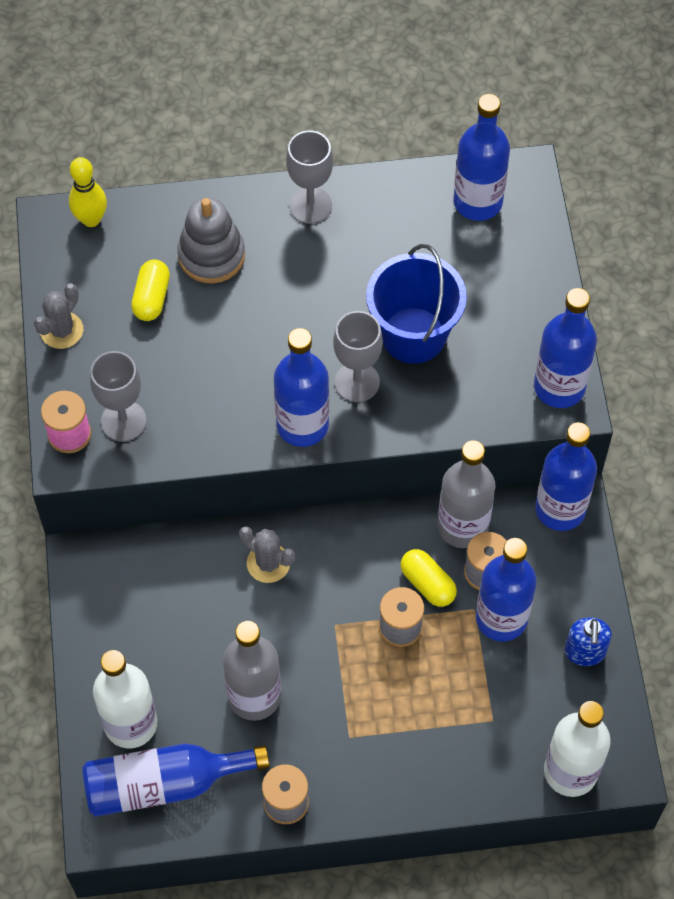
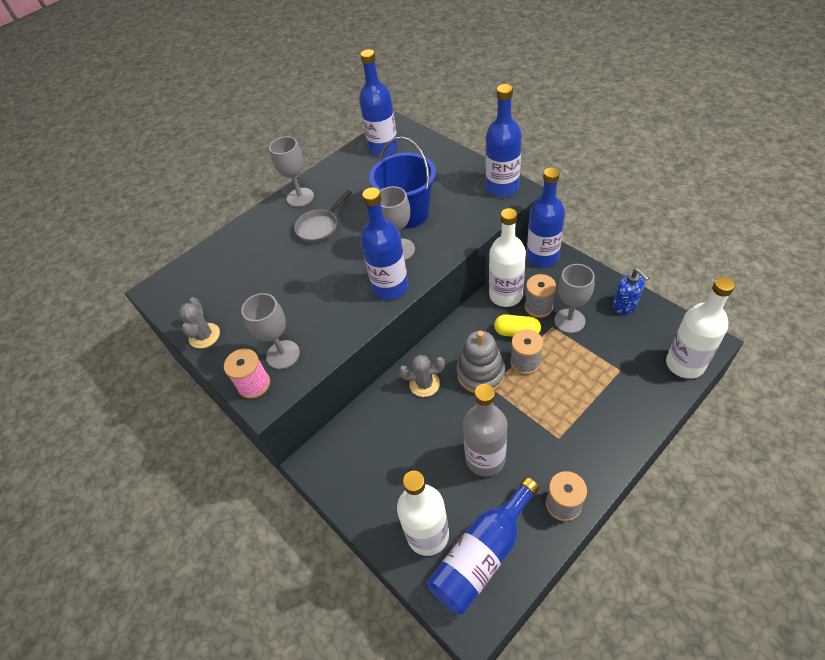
camera: 30 degrees left, 10 degrees down
(91, 219) = (179, 275): yellow bowling pin -> none
(152, 298) = (247, 286): yellow capsule -> none
(211, 255) = (265, 248): grey stacking toy -> grey stacking toy (480, 373)
(296, 273) = (320, 227): none -> grey pan
(463, 526) = (505, 295): grey bottle -> white bottle
(501, 618) = (569, 321): blue bottle -> grey goblet

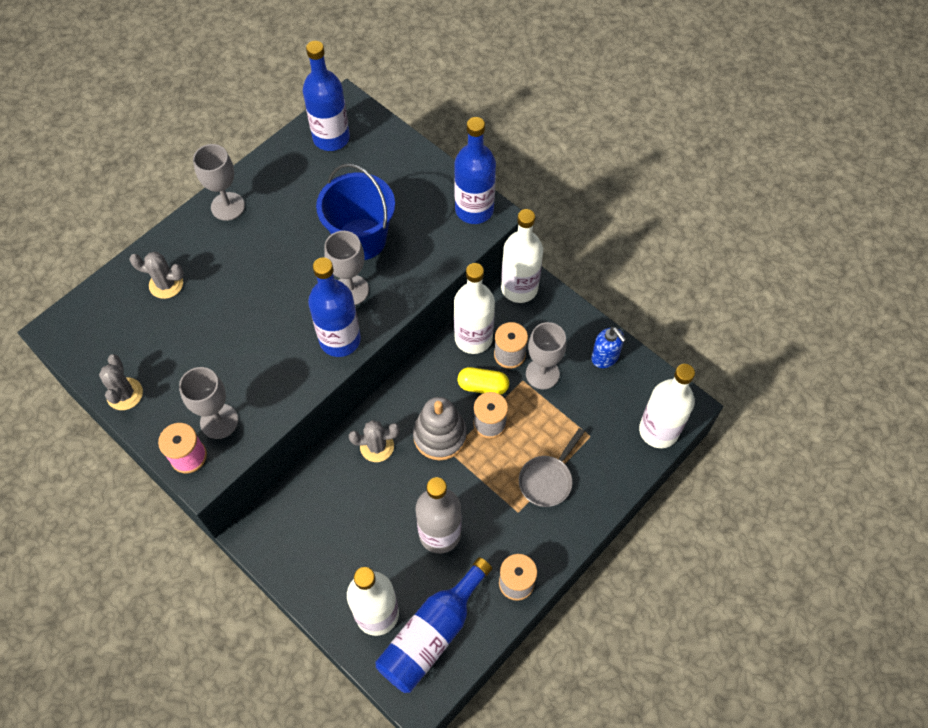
camera: 10 degrees left, 10 degrees up
(247, 253) = (166, 284): none -> grey cactus
(320, 227) = (254, 252): grey pan -> grey pan (547, 479)
(542, 256) = (519, 288): blue bottle -> white bottle

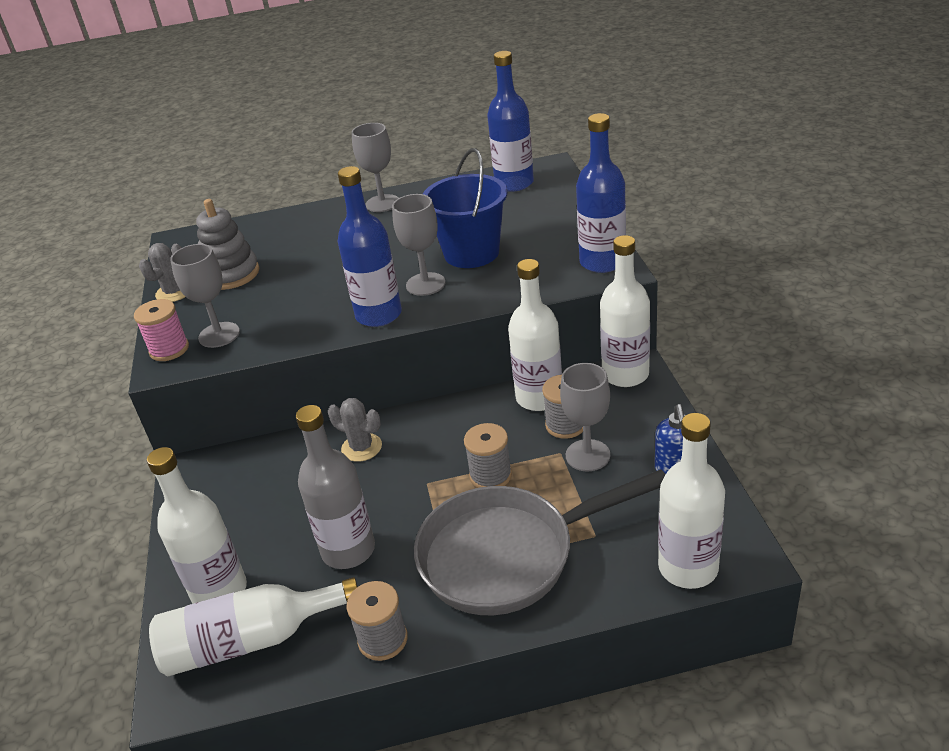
camera: 40 degrees right, 25 degrees down
(166, 284) = (282, 236): grey cactus -> none
(431, 634) = (250, 640): blue bottle -> white bottle
(440, 435) = (430, 464): grey stacking toy -> grey stacking toy (231, 274)
(483, 386) = (512, 441): yellow capsule -> none
(547, 479) = (508, 555): grey pan -> grey pan, size x2.09

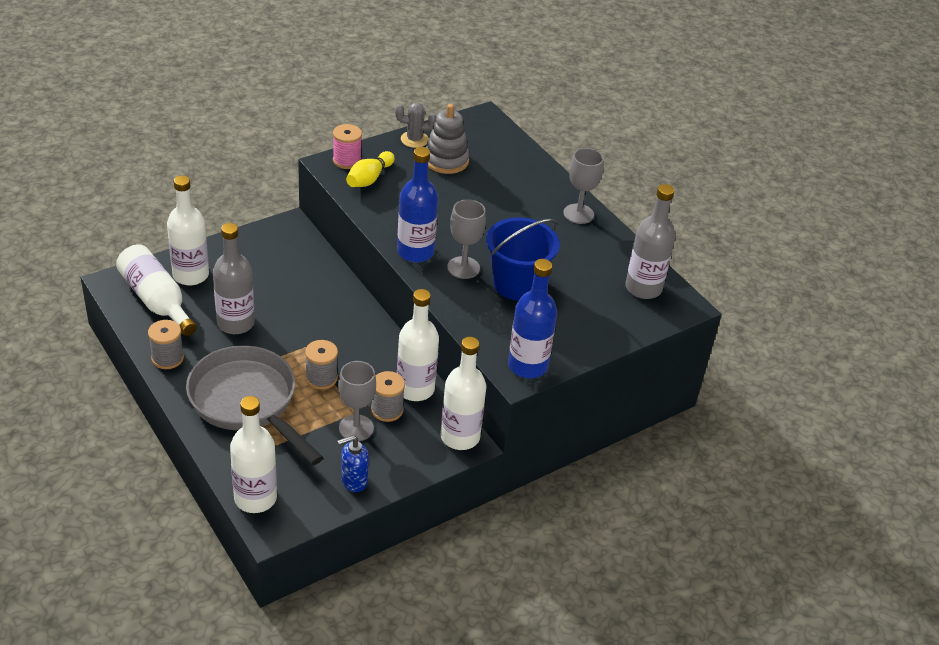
camera: 60 degrees right, 5 degrees up
(219, 335) = (369, 178): grey goblet -> yellow bowling pin
(361, 447) = (333, 304): grey cactus -> none
(514, 183) = (643, 288): blue bottle -> grey bottle

